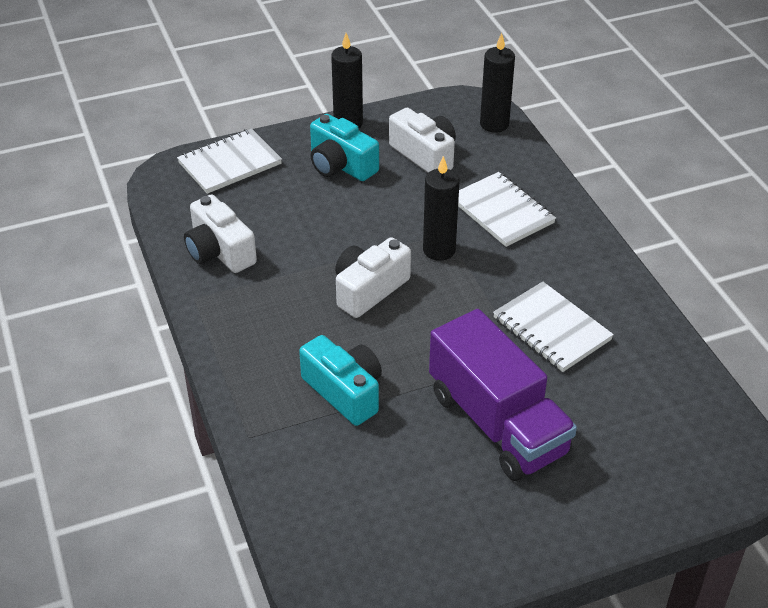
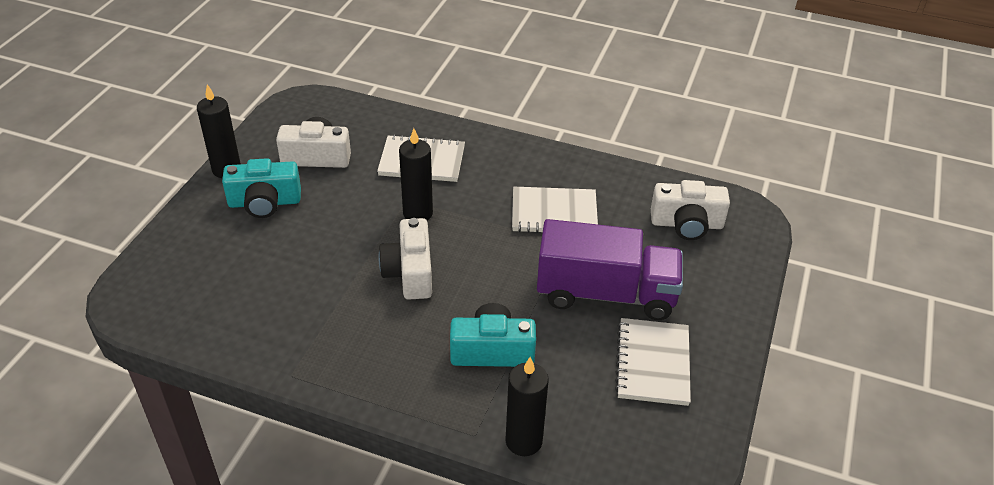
camera: 50 degrees left, 0 degrees up
(219, 251) = (260, 327): white camera -> white camera (686, 224)
(230, 163) = (171, 258): white notebook -> white notebook (653, 363)
(494, 124) = (335, 107): black candle -> black candle (523, 441)

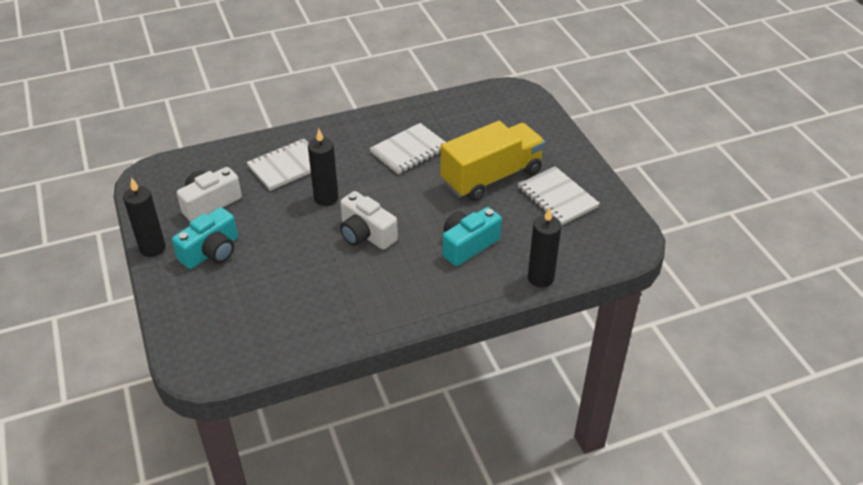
camera: 40 degrees left, 0 degrees up
(606, 293) = (491, 177): purple truck -> yellow truck
(686, 224) = (489, 115): white camera -> none

